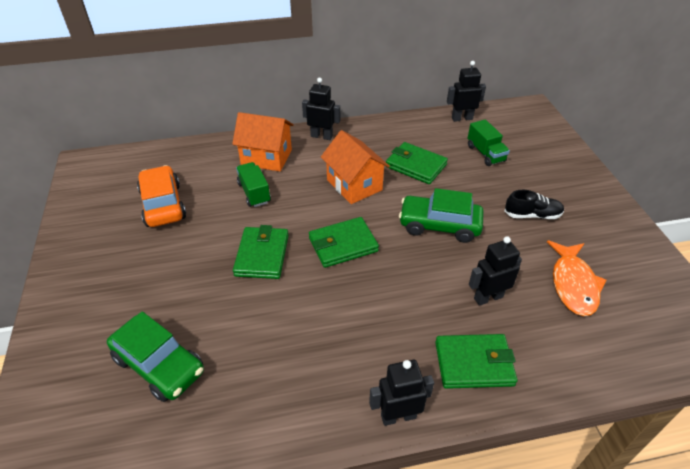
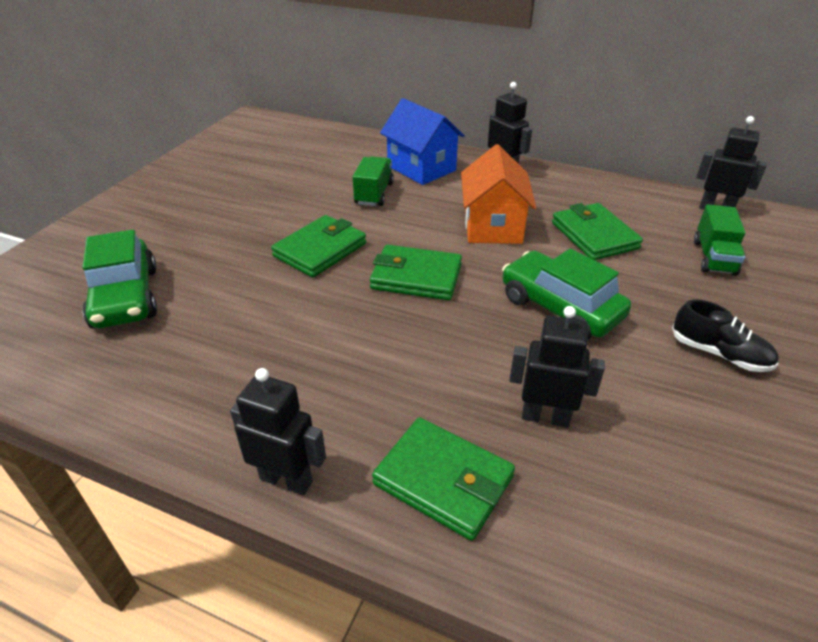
camera: 35 degrees right, 5 degrees down
(163, 205) = (278, 172): orange car -> none
(266, 157) = (421, 168): orange house -> blue house
(573, 284) = (704, 469): orange fish -> none

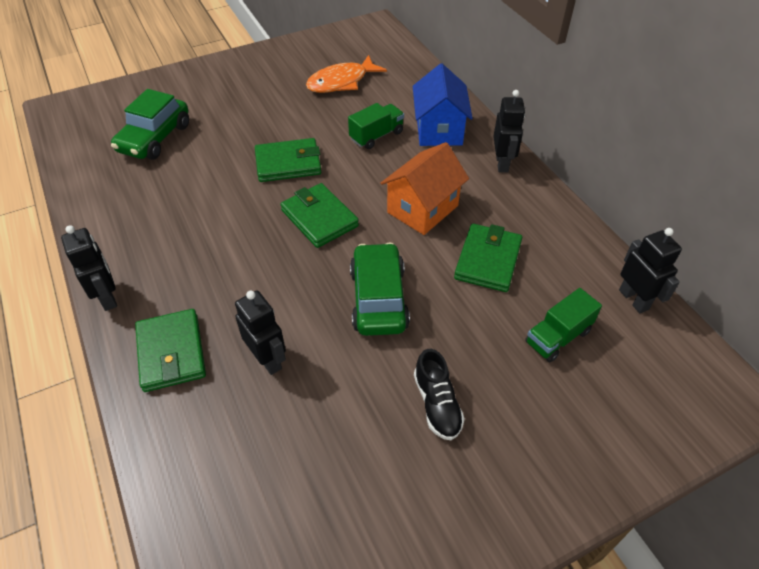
camera: 40 degrees right, 10 degrees up
(280, 169) = (341, 82): none -> orange fish

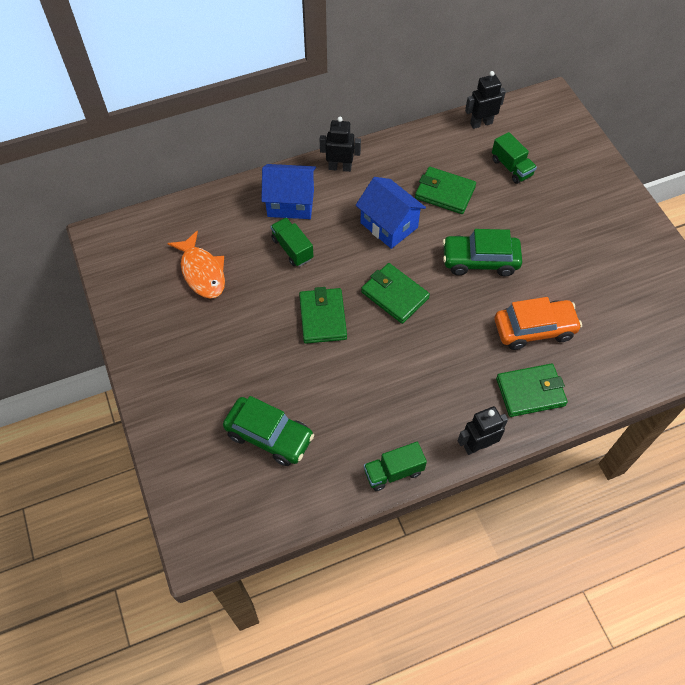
camera: 85 degrees left, 10 degrees up
(94, 226) = (393, 472): none -> green truck
(268, 359) = (534, 329): black robot -> orange car
(319, 218) = (395, 295): green wallet -> green wallet turned 75 degrees clockwise
(422, 209) = (389, 225): orange house -> blue house
(437, 404) = (564, 236): black shoe -> none

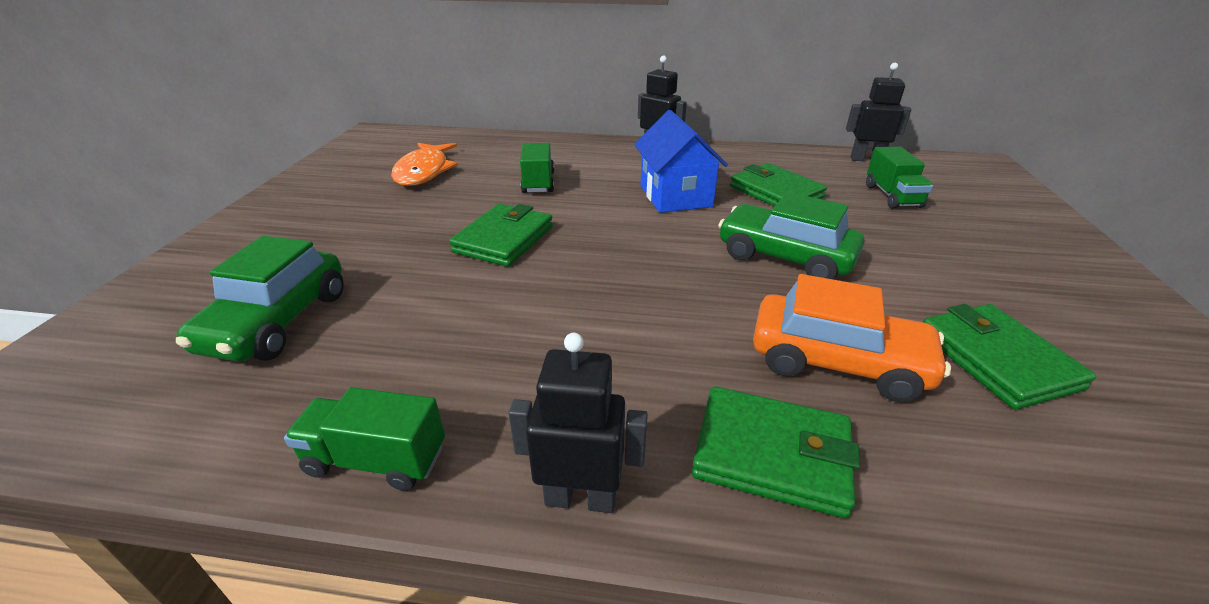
camera: 30 degrees right, 25 degrees down
(269, 436) = (277, 321): green car -> green car turned 45 degrees clockwise
(290, 203) = (576, 156): blue house -> none
(395, 295) = (623, 250): green wallet -> green wallet (996, 359)

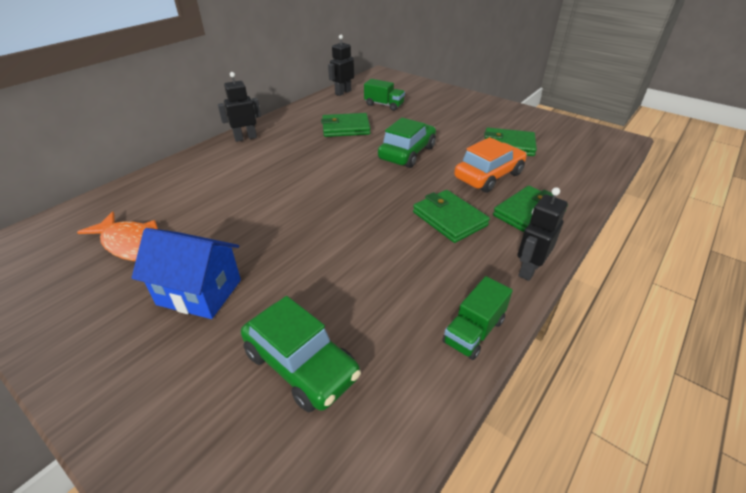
camera: 60 degrees left, 5 degrees up
(504, 239) = (295, 233): green wallet -> green wallet (449, 219)
(538, 182) = (231, 196): green truck -> none
(675, 196) = (314, 156): blue house -> blue house (199, 292)
(784, 257) = (407, 153): green car -> green car turned 150 degrees clockwise

